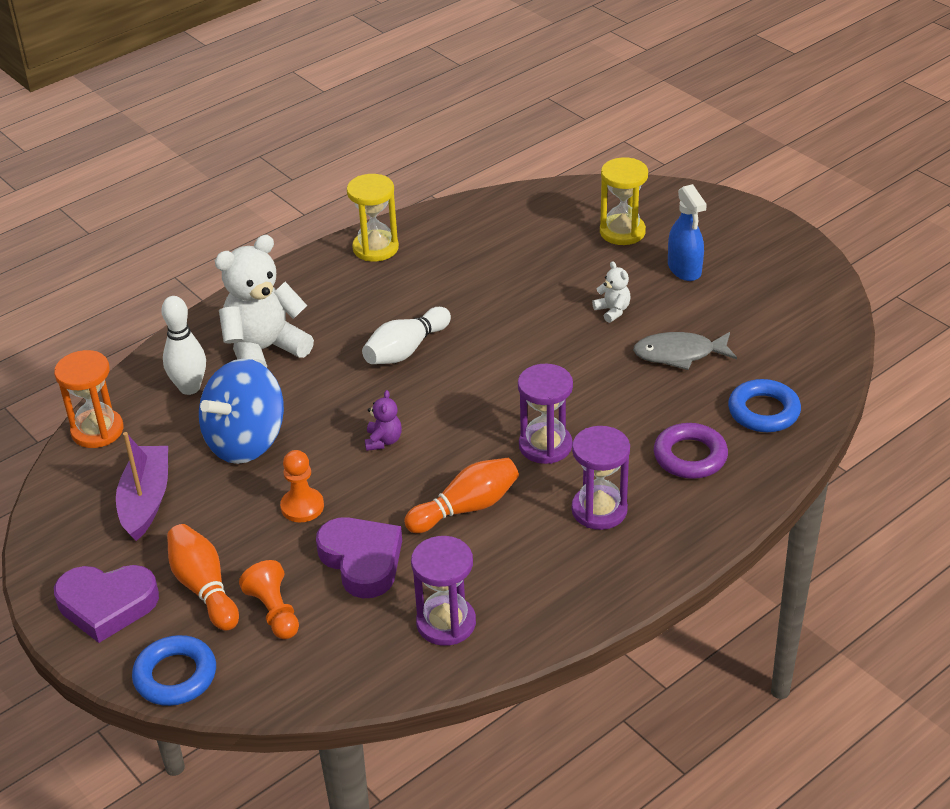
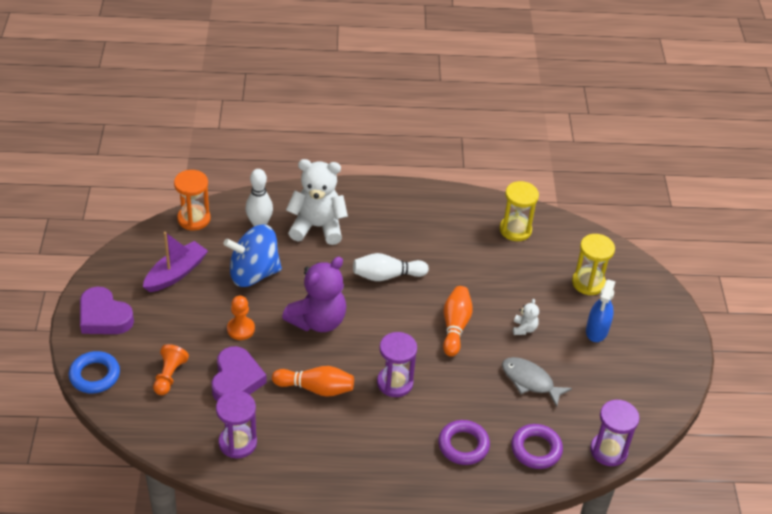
camera: 35 degrees right, 5 degrees up
(204, 587) = (153, 339): orange bowling pin -> orange bowling pin (455, 326)
(375, 248) = (439, 203): yellow hourglass -> yellow hourglass (515, 230)
(383, 441) = (318, 321): purple teddy bear -> purple teddy bear, size x2.29
(599, 510) = (380, 440): purple hourglass -> purple hourglass (608, 451)
(763, 411) = (536, 449): blue ring -> purple ring

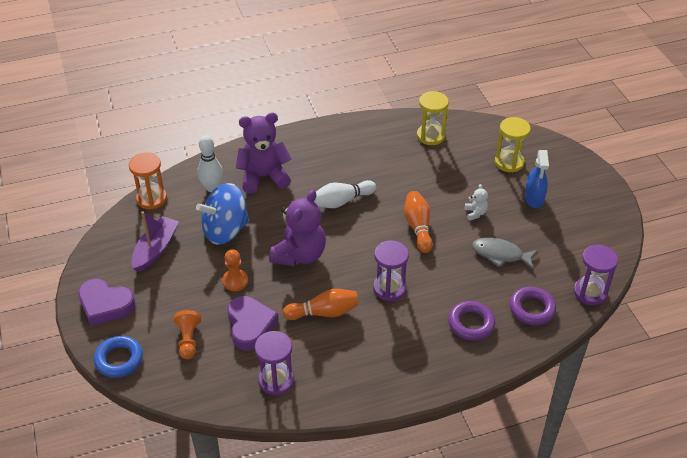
camera: 15 degrees left, 0 degrees up
(317, 227) = (264, 177): white teddy bear -> purple teddy bear

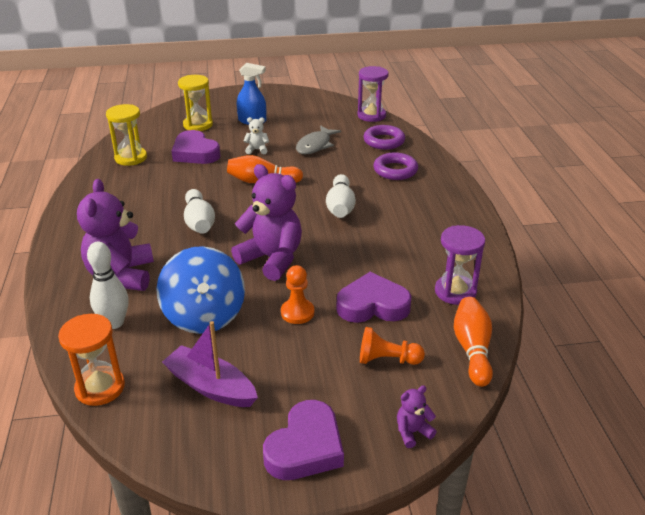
camera: 80 degrees left, 10 degrees down
(119, 359) = (412, 432): blue ring -> purple teddy bear
(324, 312) = (364, 250): orange bowling pin -> orange bowling pin (472, 349)
(389, 288) = (340, 207): purple hourglass -> white bowling pin
(454, 173) = (195, 153): none -> purple heart

